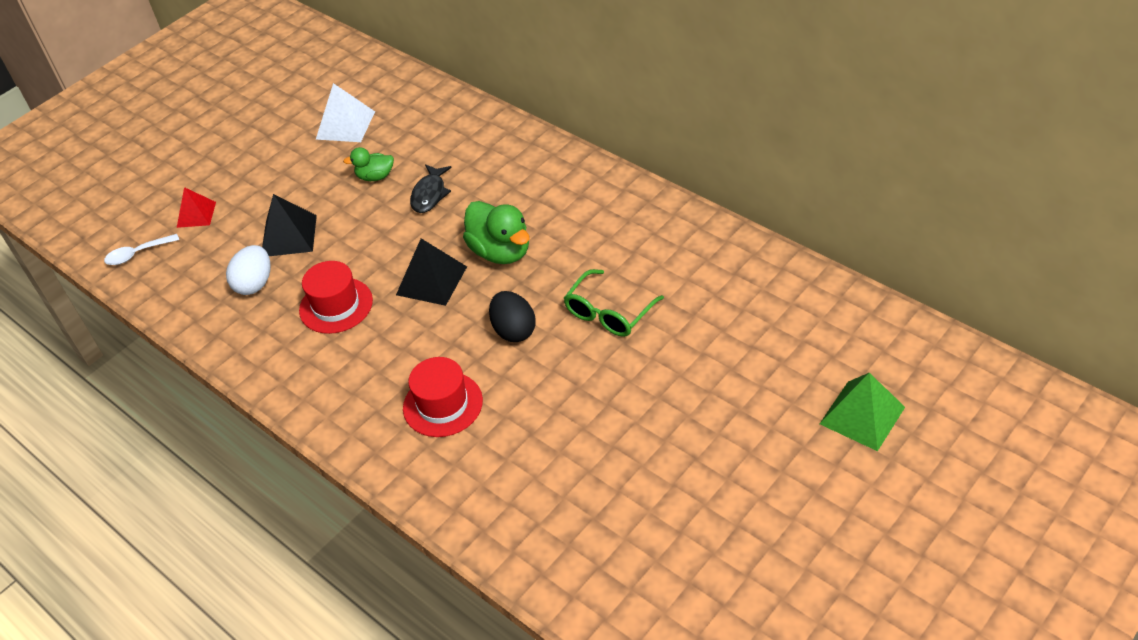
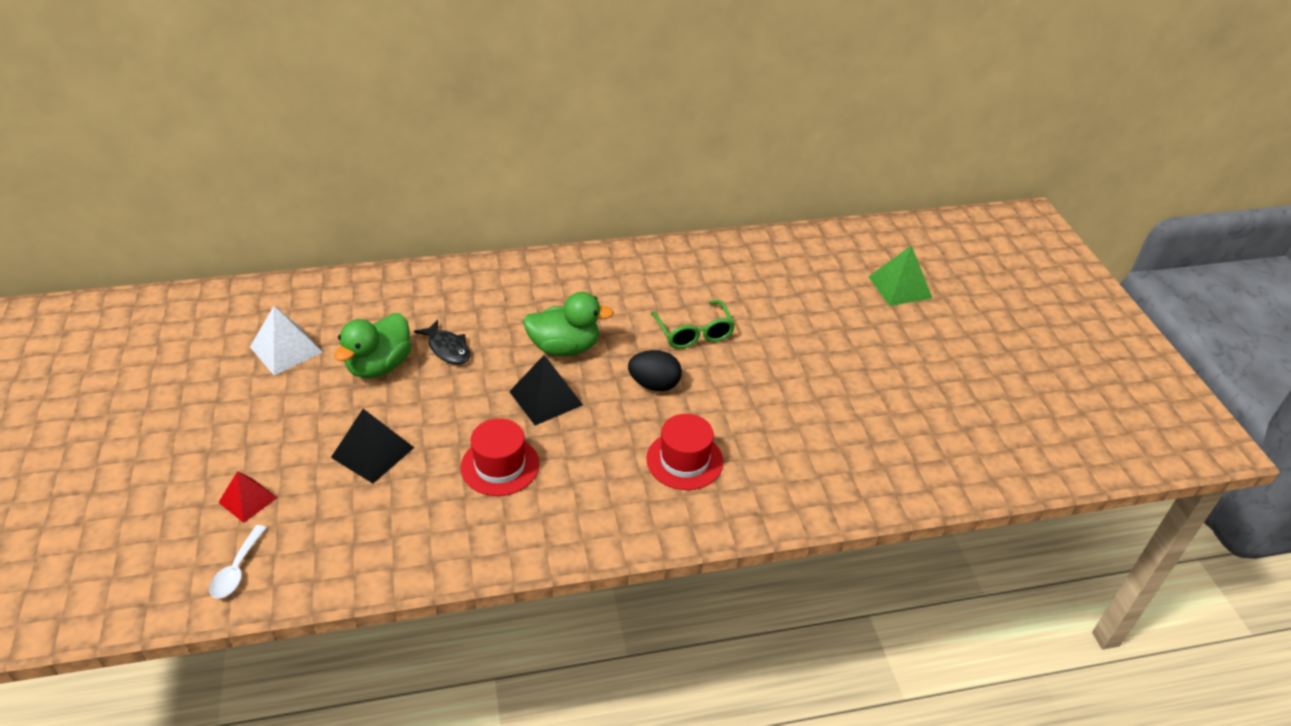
camera: 60 degrees left, 5 degrees down
(255, 284) = (402, 503): white egg -> none
(375, 176) = (379, 366): green duck -> green duck, size x1.75

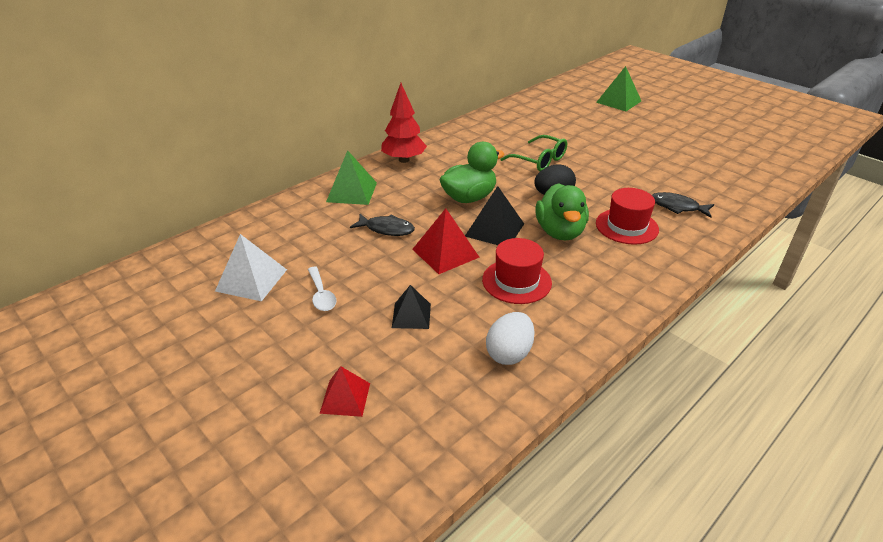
camera: 30 degrees left, 5 degrees down
(237, 570) = (400, 455): white spoon -> white spoon (321, 295)
(372, 452) = (411, 315): black pyramid -> black pyramid, size x0.67
(379, 366) = (346, 259): green duck -> green duck (560, 232)
(410, 533) = (509, 353): none -> white egg
(461, 289) = (352, 192): none -> green pyramid
(471, 402) = (445, 253): none -> red pyramid
(552, 270) = (404, 160): none -> red tree
(773, 464) = (677, 207): none -> black fish

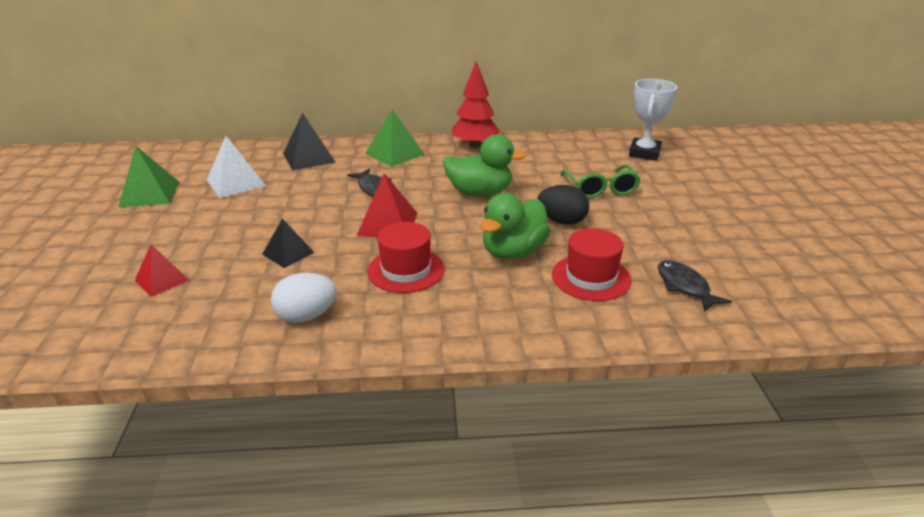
camera: 40 degrees right, 5 degrees down
(321, 295) = (258, 211): white spoon -> none
(494, 230) = (457, 225): black pyramid -> black pyramid (308, 157)
(525, 122) = (644, 153): none -> white trophy
(618, 101) = (796, 168): green pyramid -> green pyramid (149, 194)

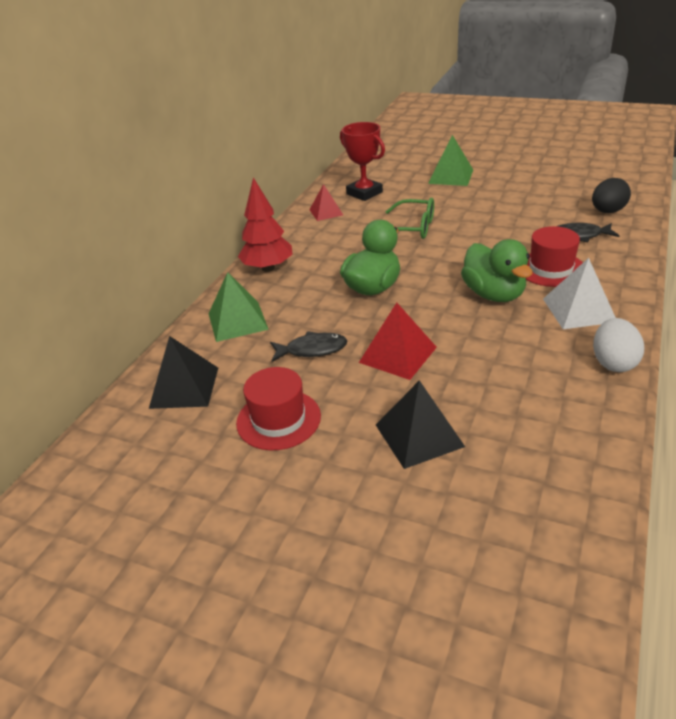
camera: 60 degrees left, 5 degrees up
(149, 194) = (157, 563): green pyramid -> green pyramid (450, 176)
(162, 280) = (425, 557): red pyramid -> red pyramid (326, 212)
(236, 183) = (200, 463): white pyramid -> white pyramid (579, 310)
(288, 253) = (419, 435): black pyramid -> black pyramid, size x1.50
(306, 316) = (552, 437): white egg -> white egg (613, 362)
(406, 270) = (495, 359): red hat -> red hat (278, 419)
(562, 221) = (455, 259): black egg -> black egg (607, 211)
(644, 153) = (364, 193): white trophy -> red trophy

